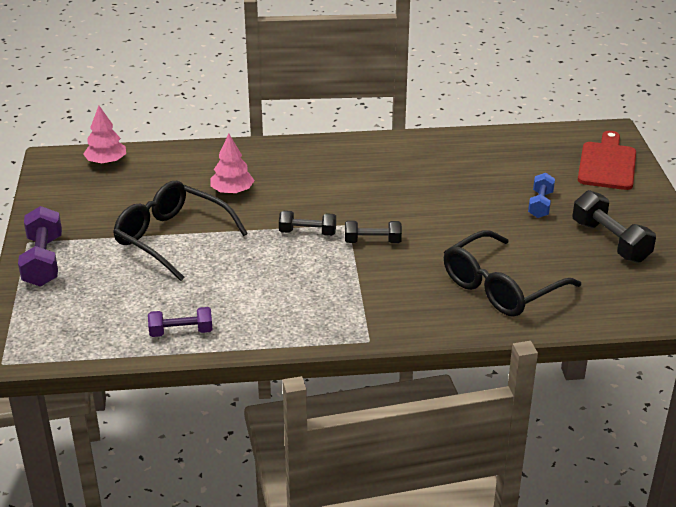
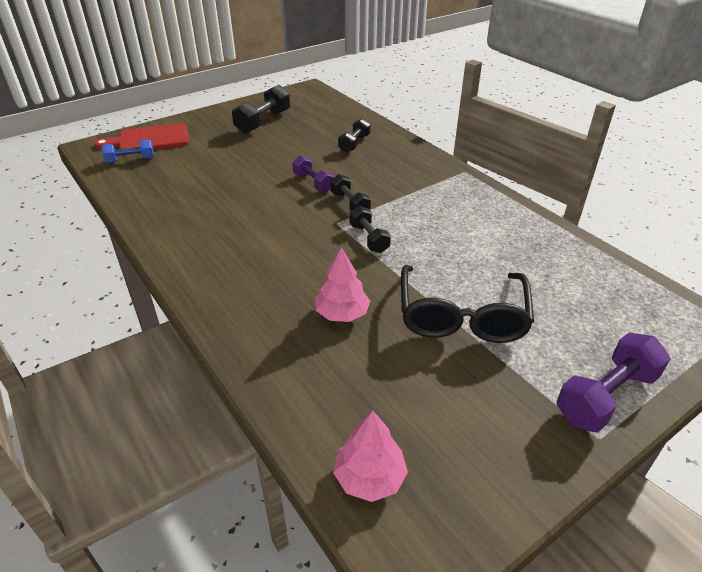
camera: 120 degrees left, 5 degrees up
(181, 332) = (563, 249): purple dumbbell -> purple dumbbell (313, 183)
(501, 287) = (354, 144): black glasses -> black dumbbell
(540, 204) = (233, 152): blue dumbbell -> blue dumbbell (130, 160)

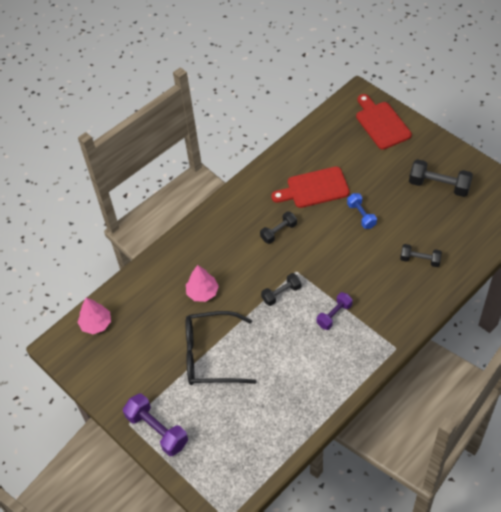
camera: 85 degrees right, 15 degrees up
(130, 160) = (346, 125): blue dumbbell -> blue dumbbell (361, 215)
(211, 193) = (314, 188): none -> red cutting board
(313, 183) = (346, 245): purple dumbbell -> purple dumbbell (334, 315)
(350, 204) = (323, 274): black dumbbell -> black dumbbell (278, 232)

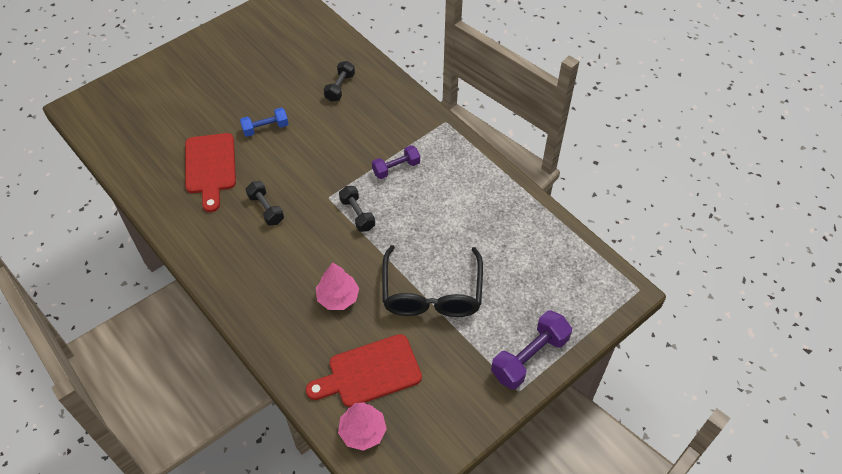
camera: 90 degrees left, 0 degrees up
(334, 315) = (396, 168): purple dumbbell -> purple dumbbell turned 75 degrees counterclockwise
(381, 123) = (134, 93): red cutting board -> red cutting board (370, 372)
(439, 186) = (245, 58): black dumbbell -> none

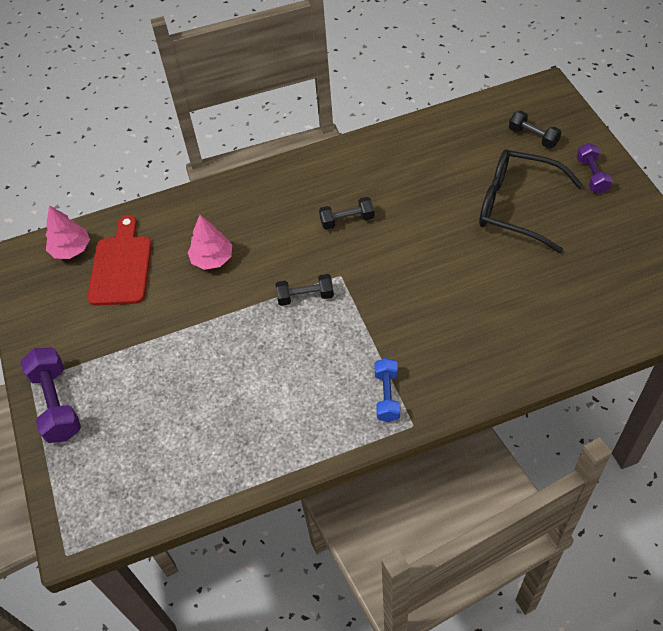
camera: 115 degrees right, 0 degrees up
(210, 167) = (423, 183): red cutting board -> none
(265, 128) = (464, 237): blue dumbbell -> blue dumbbell (387, 396)
(340, 87) = (511, 322): black dumbbell -> black dumbbell (533, 137)
(396, 168) = (356, 349): purple dumbbell -> purple dumbbell (592, 176)
(432, 293) = (175, 338): black glasses -> black glasses (517, 206)

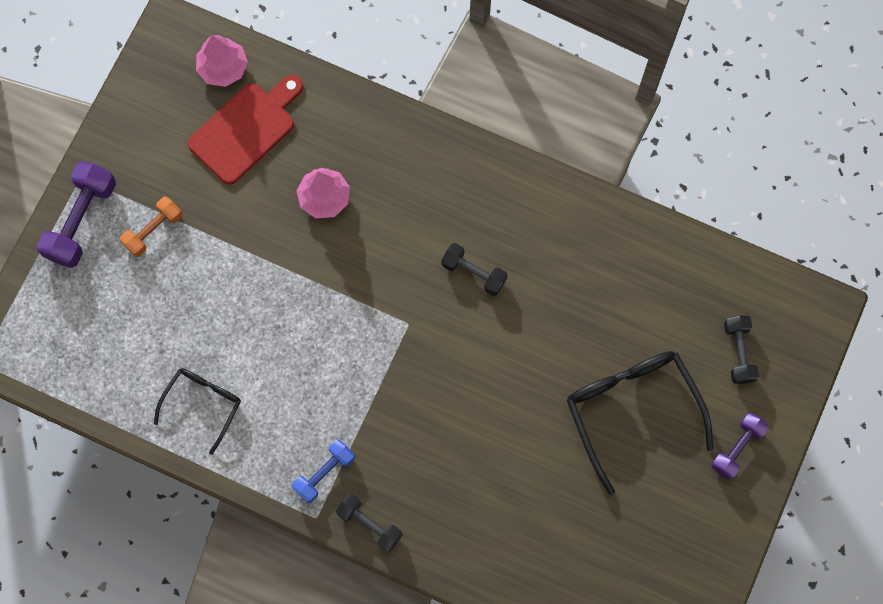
camera: 40 degrees right, 20 degrees up
(116, 366) = (153, 230): none -> orange dumbbell
(261, 431) = (203, 404): none -> black glasses
(305, 296) = (359, 315): black dumbbell -> black dumbbell (370, 524)

